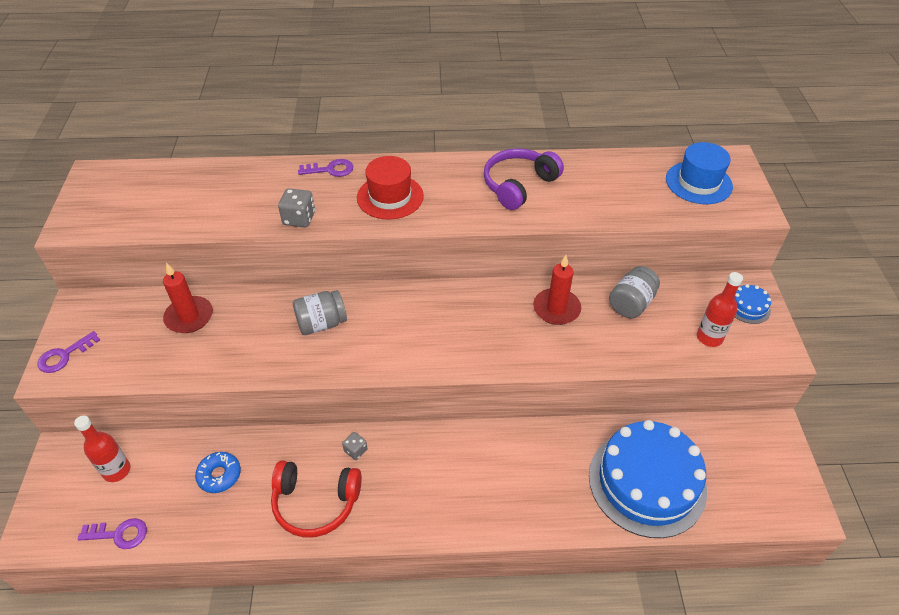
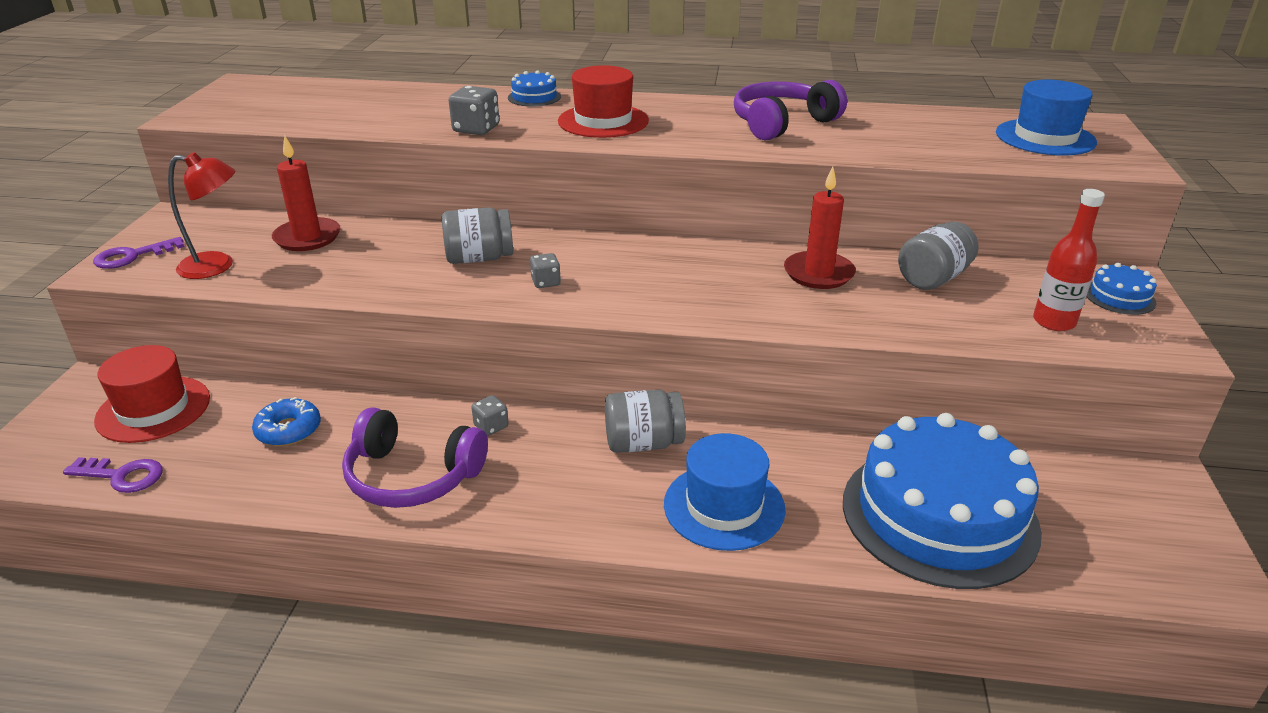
camera: 10 degrees right, 15 degrees down
(117, 470) = (153, 409): red bottle -> red hat
(133, 358) = (217, 266): none -> red lamp
(315, 503) = (412, 476): red headphones -> purple headphones
(331, 169) = (534, 97): purple key -> blue cake
(375, 343) = (546, 282): none -> grey dice
(458, 450) = (643, 443): none -> grey jar
(518, 496) = (724, 506): none -> blue hat

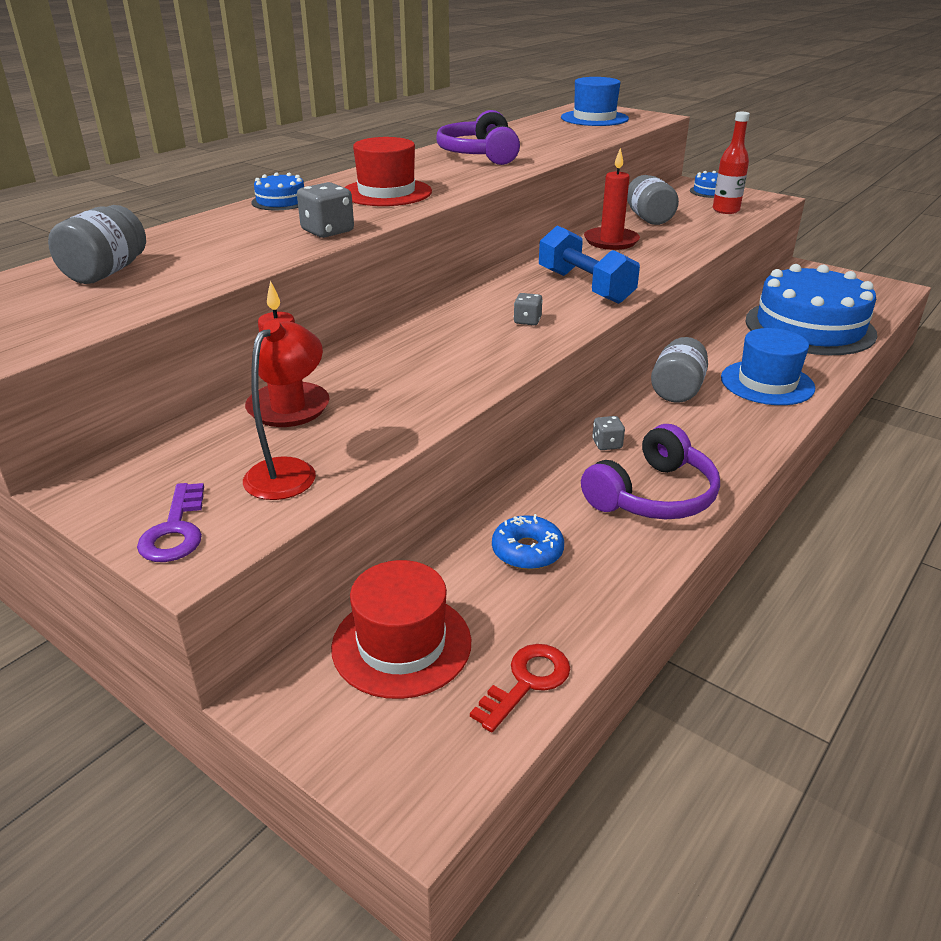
camera: 60 degrees left, 0 degrees up
(122, 476) = (527, 681): purple key -> red key
(479, 258) = (450, 337): grey jar -> grey jar (106, 272)
(663, 289) = (585, 286): none -> blue dumbbell

